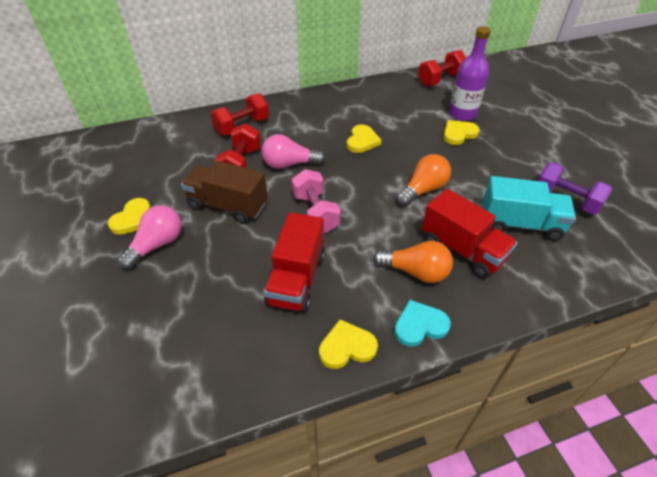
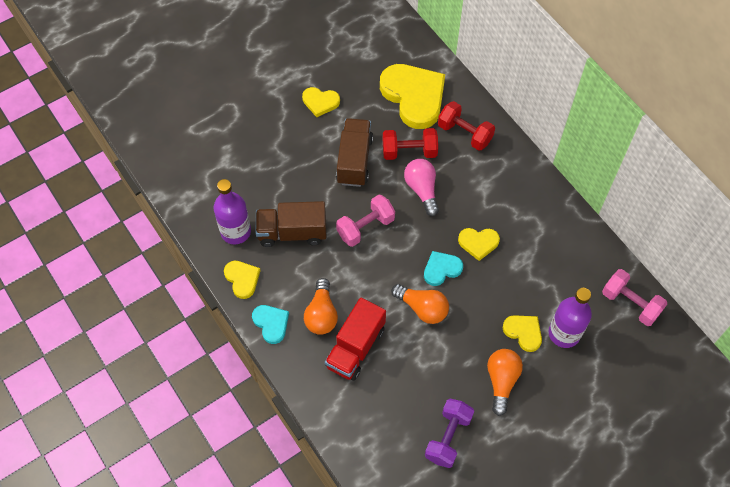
camera: 75 degrees right, 15 degrees up
(157, 245) = (299, 129): pink light bulb -> none
(179, 148) = (414, 96): none -> yellow heart
(271, 341) = (235, 231): none -> purple bottle
(296, 279) = (292, 232): red truck -> brown truck
(383, 169) = (441, 269): none -> turquoise heart
(440, 79) = (630, 303): red dumbbell -> pink dumbbell
(506, 155) = (501, 381): none -> orange light bulb
(520, 224) = (401, 394): turquoise truck -> none

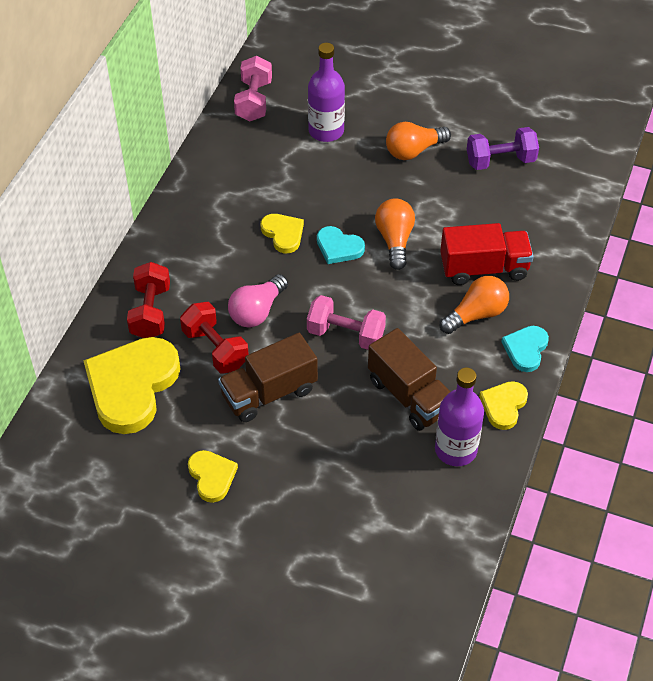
camera: 125 degrees left, 10 degrees down
(523, 332) = (351, 158): yellow heart -> none

